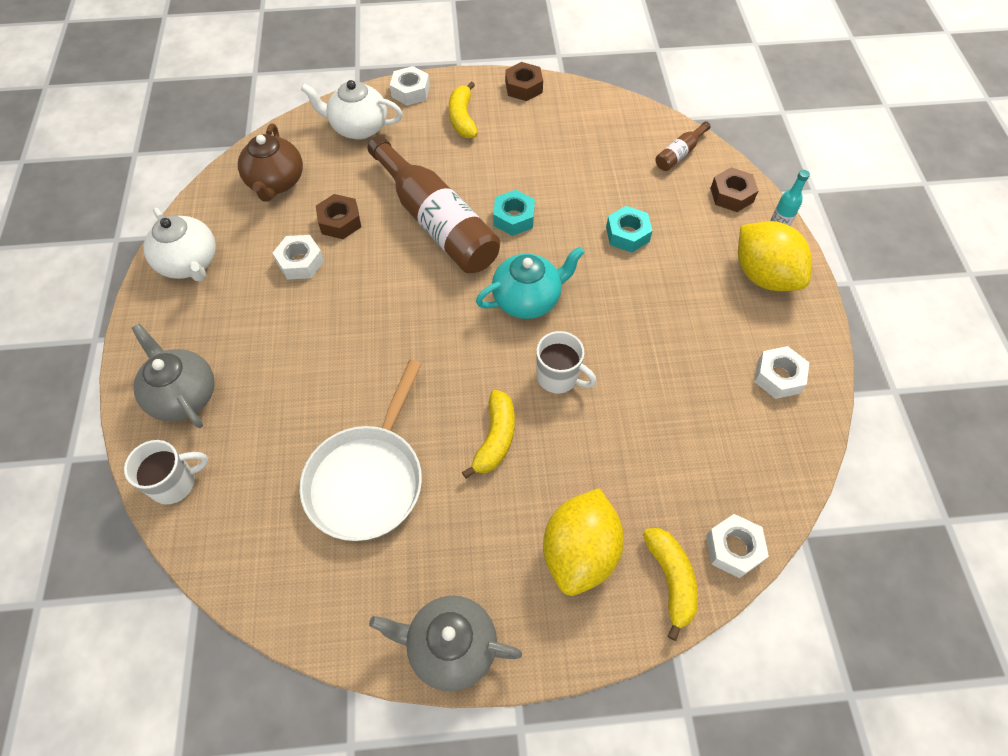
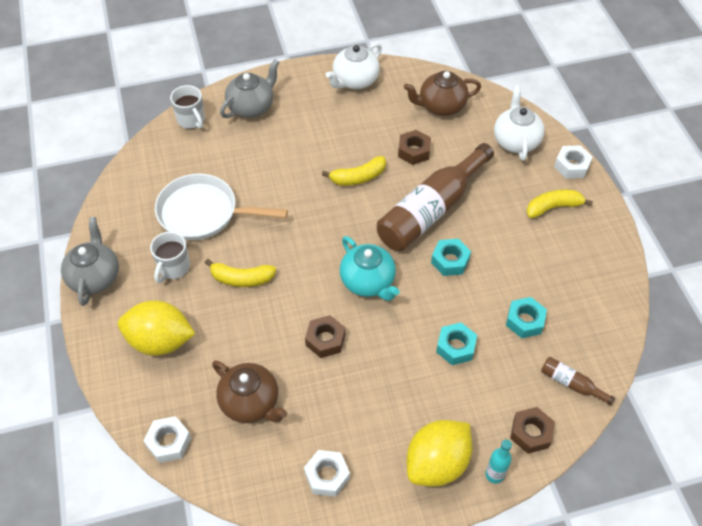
camera: 80 degrees right, 5 degrees down
(300, 262) = (370, 138): white nut -> none
(523, 87) = (611, 246): brown nut -> brown nut (325, 340)
(558, 377) = (299, 312): white mug -> white mug (173, 268)
(603, 172) = (525, 321): none -> turquoise nut
(670, 580) = (143, 400): yellow banana -> yellow banana (358, 177)
(683, 446) = (251, 403): none -> brown teapot

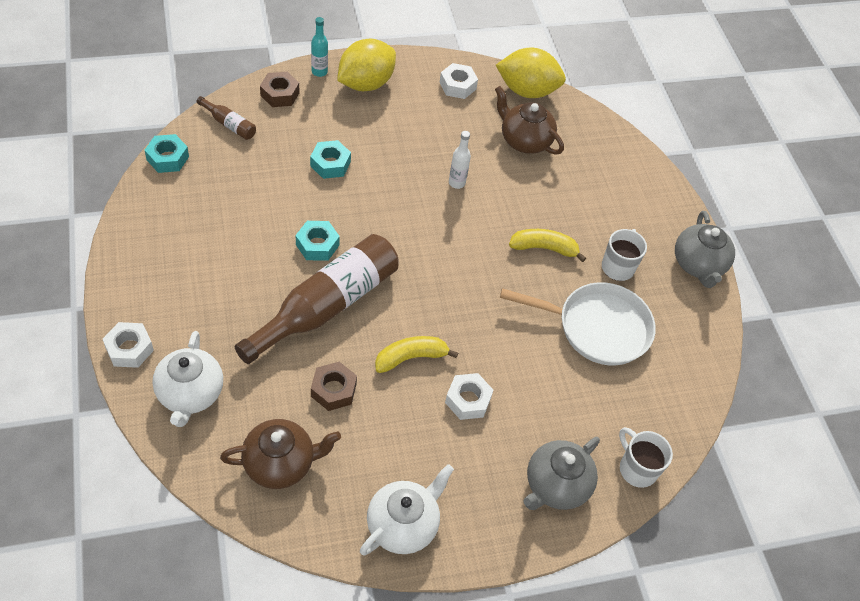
camera: 175 degrees right, 0 degrees up
(160, 341) = (616, 198): yellow lemon -> yellow lemon (527, 91)
(169, 442) = (591, 120): white nut -> white nut (468, 400)
(325, 340) = (456, 183): brown nut -> white bottle
(368, 282) = (410, 232): turquoise teapot -> none
(525, 321) = (255, 179): turquoise nut -> turquoise nut (168, 158)
(553, 207) = (177, 295): yellow banana -> none

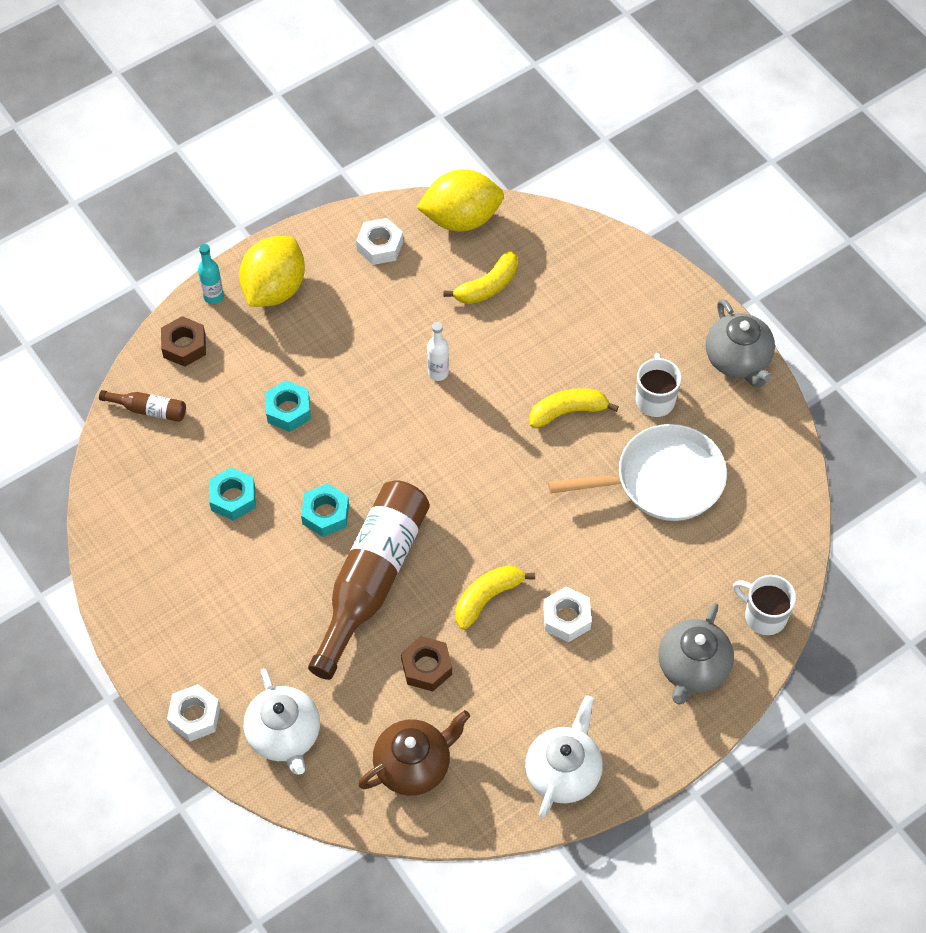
camera: 15 degrees left, 5 degrees up
(168, 158) = (105, 482): turquoise nut -> turquoise nut (233, 498)
(524, 140) = (487, 286): brown teapot -> yellow banana

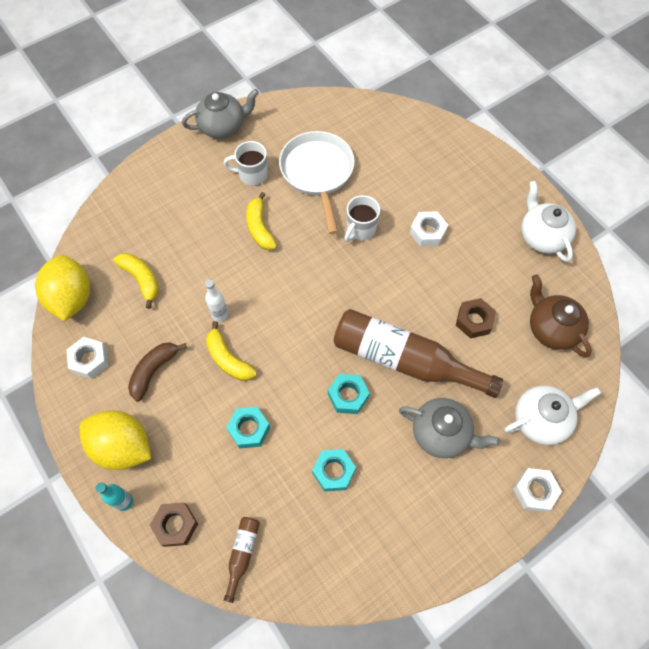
camera: 90 degrees left, 5 degrees up
(364, 310) = (154, 371): none -> brown banana
(487, 598) = (415, 281): yellow banana -> yellow banana (228, 359)
(563, 772) = (542, 236): white teapot -> white teapot turned 45 degrees clockwise
(692, 668) = (458, 163): grey teapot -> grey teapot (441, 434)
(764, 616) = (417, 124): white mug -> white mug (360, 229)

